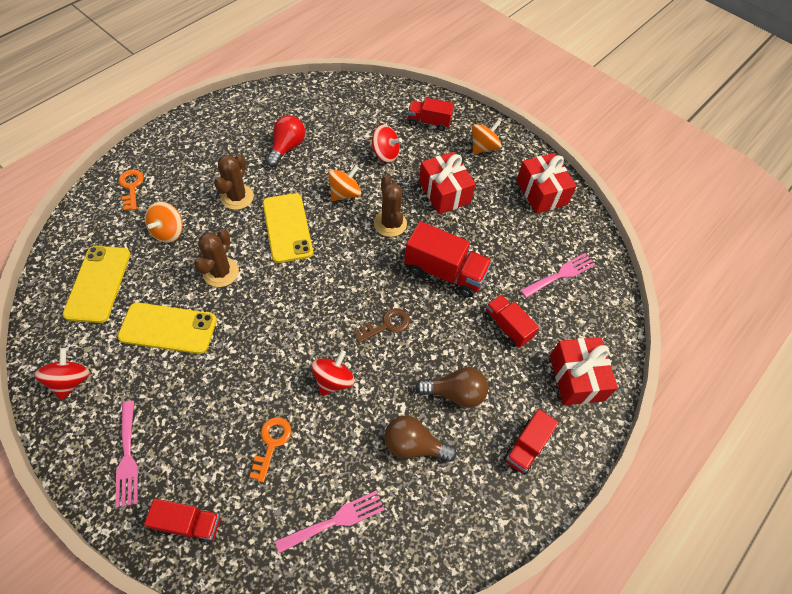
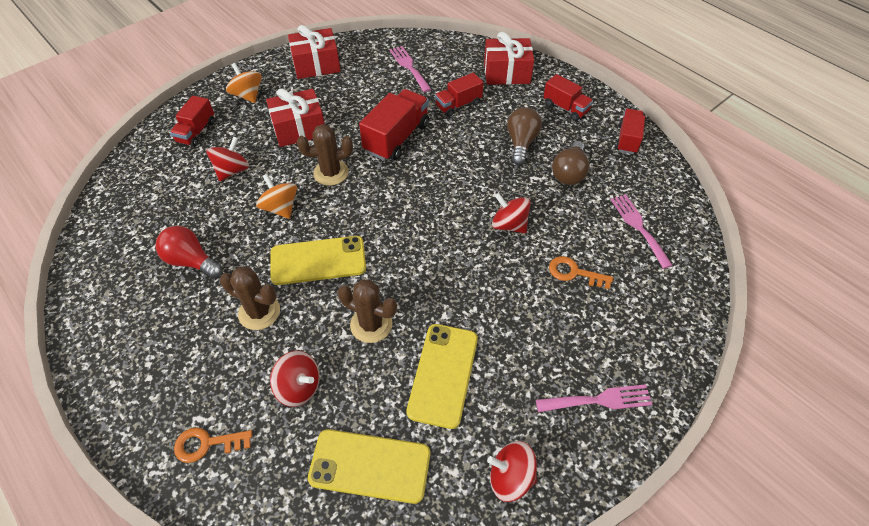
camera: 80 degrees left, 5 degrees down
(168, 232) = (299, 387): orange spinning top -> red spinning top
(189, 524) = (658, 337): red truck -> red truck (627, 139)
(386, 325) = (451, 183): brown key -> none

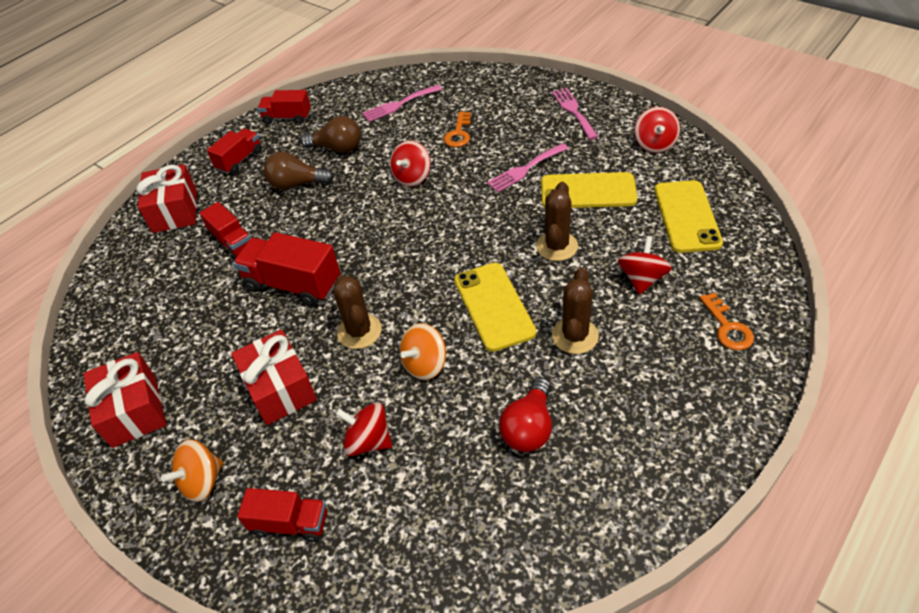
camera: 95 degrees left, 5 degrees down
(409, 67) = (152, 302): pink fork -> pink fork (525, 169)

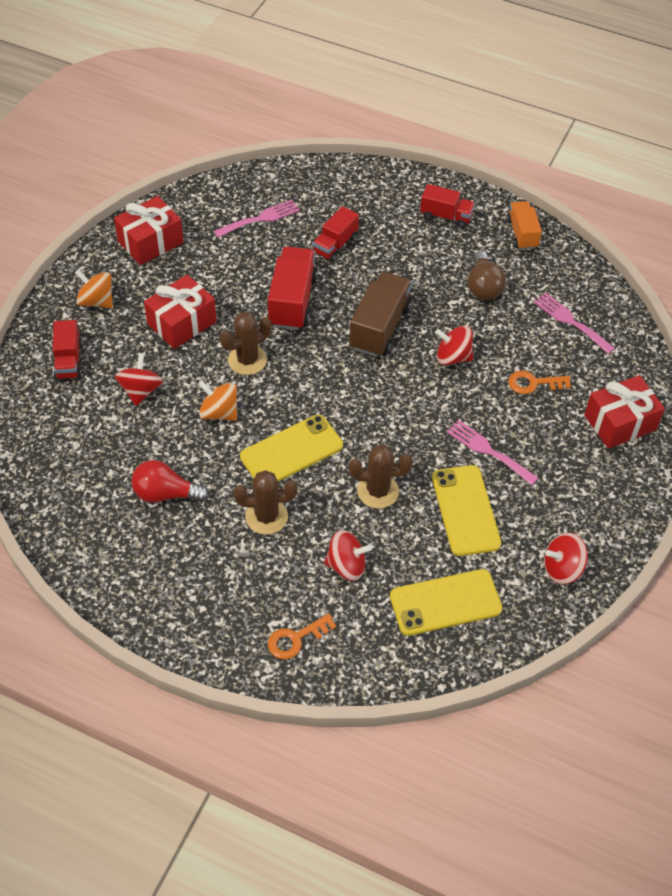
camera: 70 degrees right, 5 degrees up
(175, 211) = (366, 193): red gift -> red gift (620, 422)
(287, 117) = (522, 234): red truck -> orange truck
(296, 184) = (421, 269): brown light bulb -> none
(357, 221) = (380, 327): none -> brown truck
(573, 111) = (603, 484): pink fork -> pink fork (260, 218)

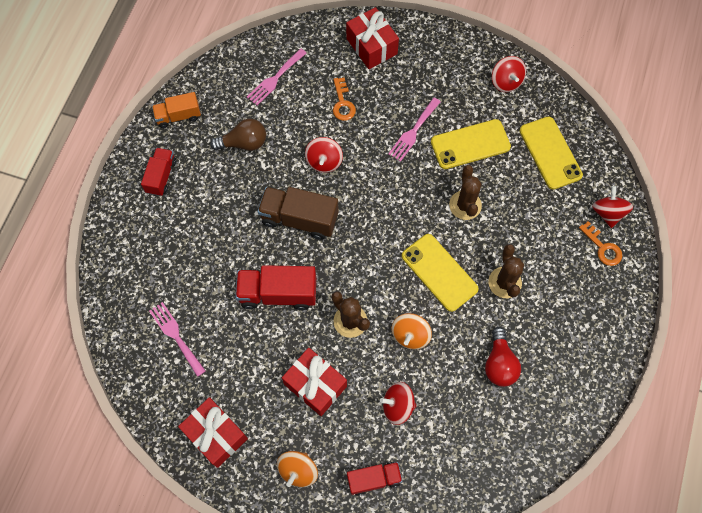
camera: 95 degrees left, 15 degrees up
(335, 245) = (205, 265): red truck -> none
(346, 566) = (535, 220): red spinning top -> red spinning top (608, 213)

